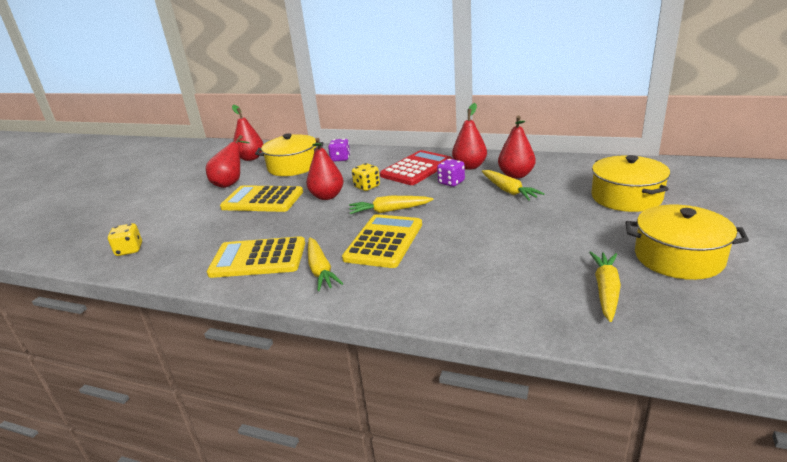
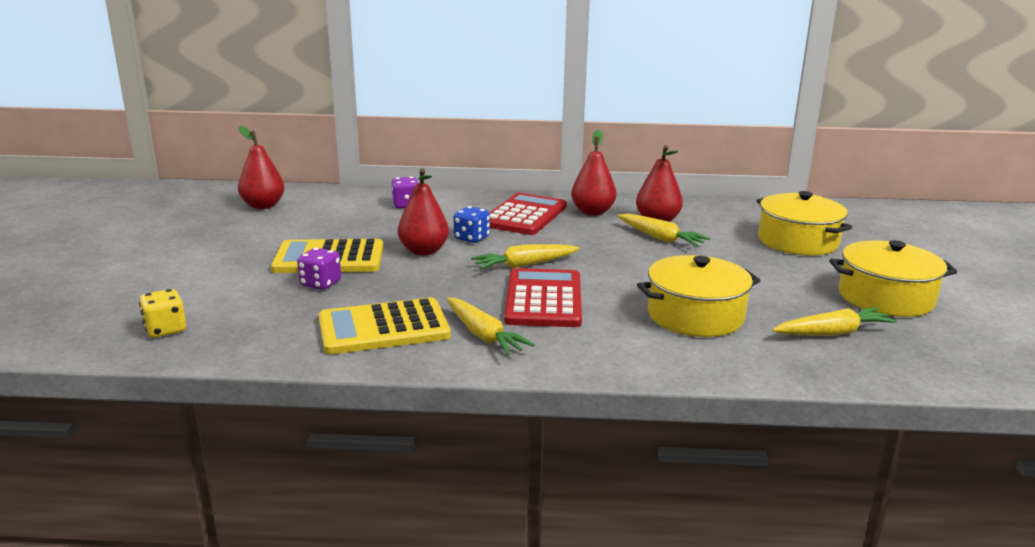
camera: 20 degrees left, 5 degrees down
(231, 183) = (259, 238): red pear -> none
(293, 166) = (341, 215): yellow pot -> yellow pot (695, 315)
(367, 187) = (472, 238): yellow dice -> blue dice
(384, 241) = (543, 299): yellow calculator -> red calculator
(451, 182) = (582, 231): purple dice -> purple dice (320, 284)
(606, 290) = (833, 333): yellow carrot -> yellow carrot turned 75 degrees clockwise

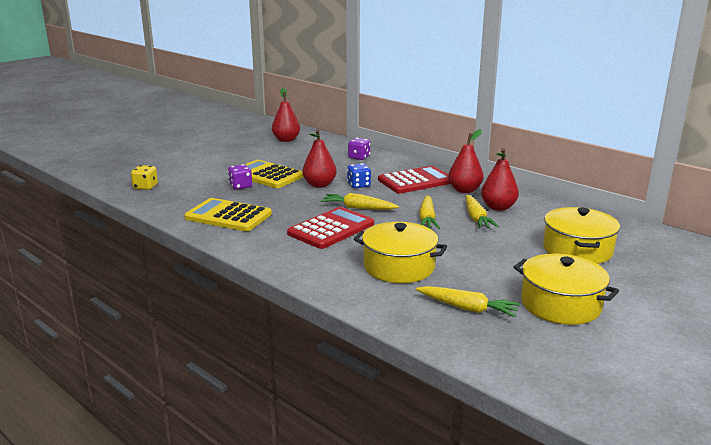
camera: 40 degrees right, 0 degrees up
(483, 335) = (265, 235): yellow carrot -> yellow carrot (427, 219)

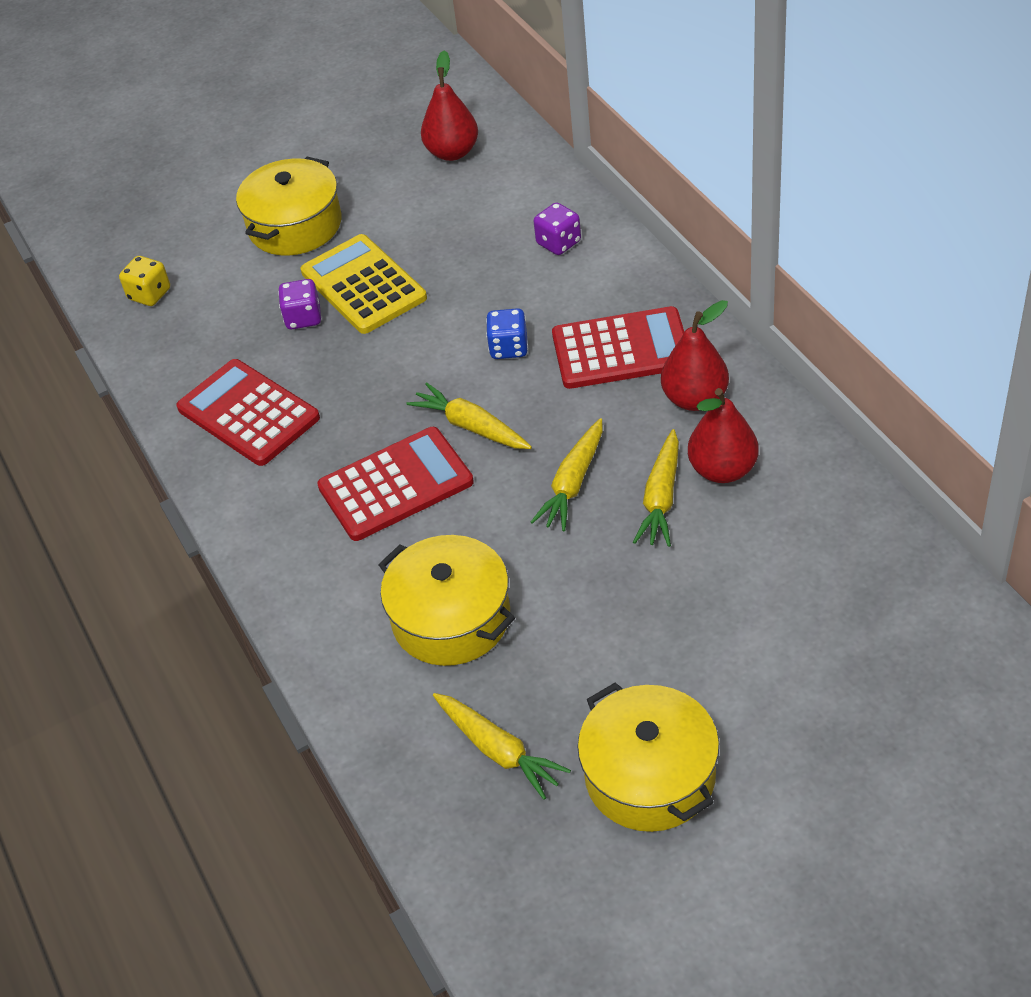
camera: 25 degrees right, 25 degrees up
(228, 216) = (248, 413): yellow calculator -> red calculator
(319, 185) = (440, 335): red pear -> none
(577, 250) = (780, 633): yellow pot -> yellow pot (295, 225)

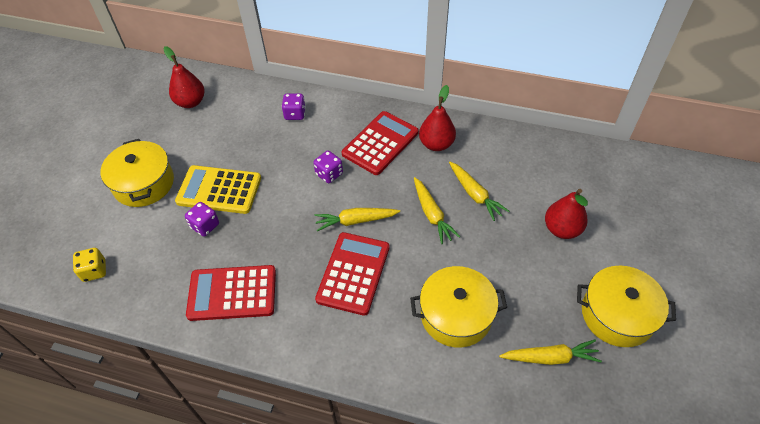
camera: 50 degrees left, 5 degrees up
(509, 348) = (329, 174): blue dice -> purple dice
(722, 470) = (483, 166): red pear -> red pear (562, 229)

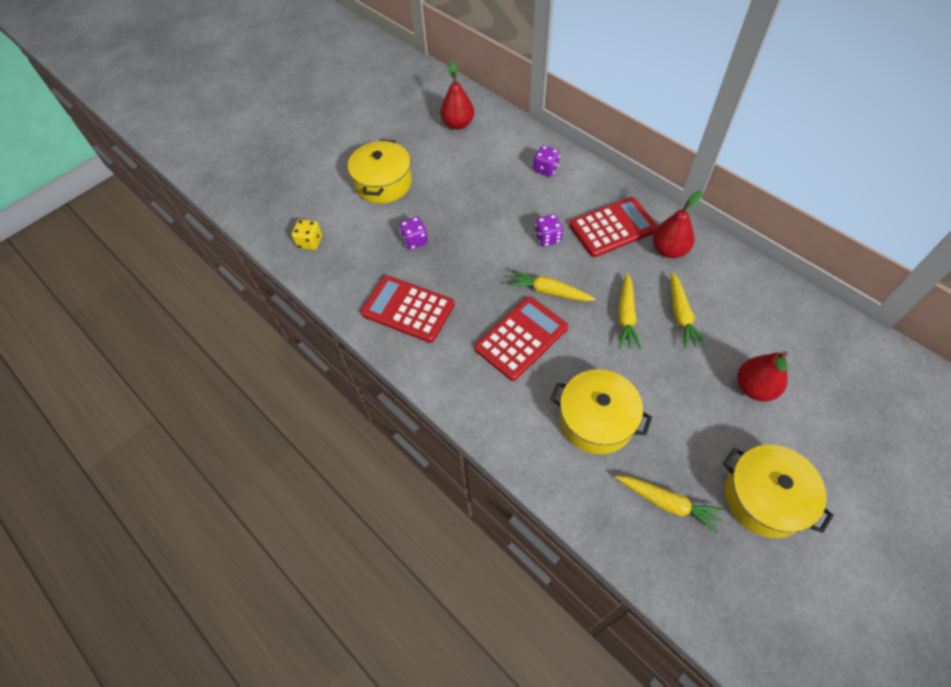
camera: 30 degrees right, 5 degrees up
(219, 190) = (442, 214): yellow calculator -> none

